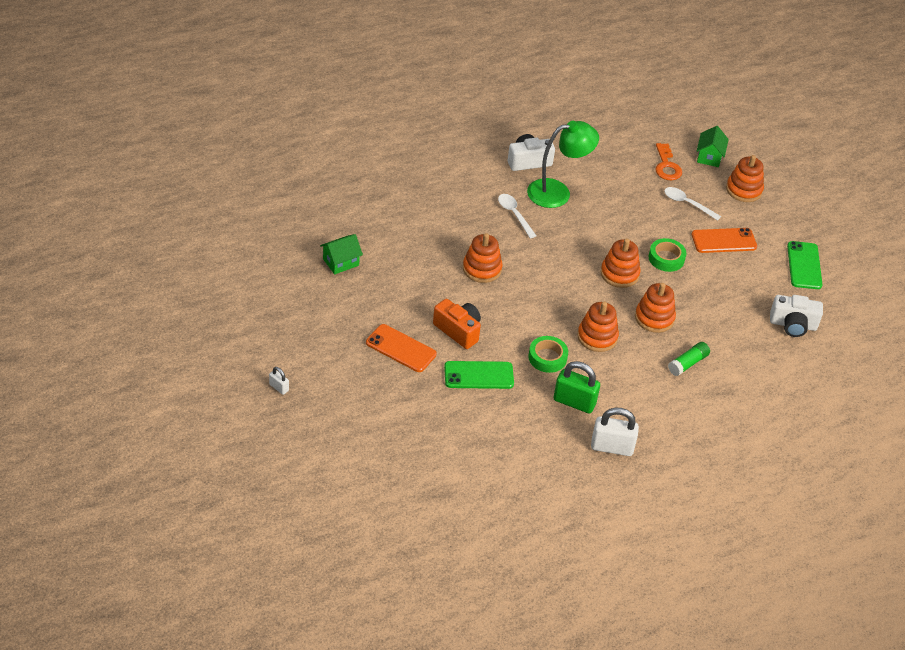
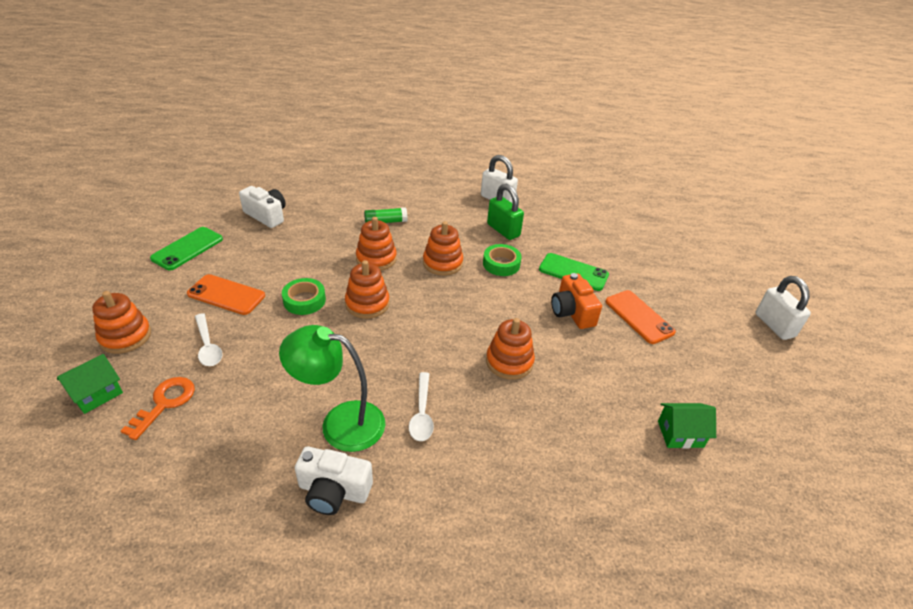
camera: 150 degrees left, 5 degrees down
(279, 387) = (774, 325): white padlock -> white padlock, size x2.01

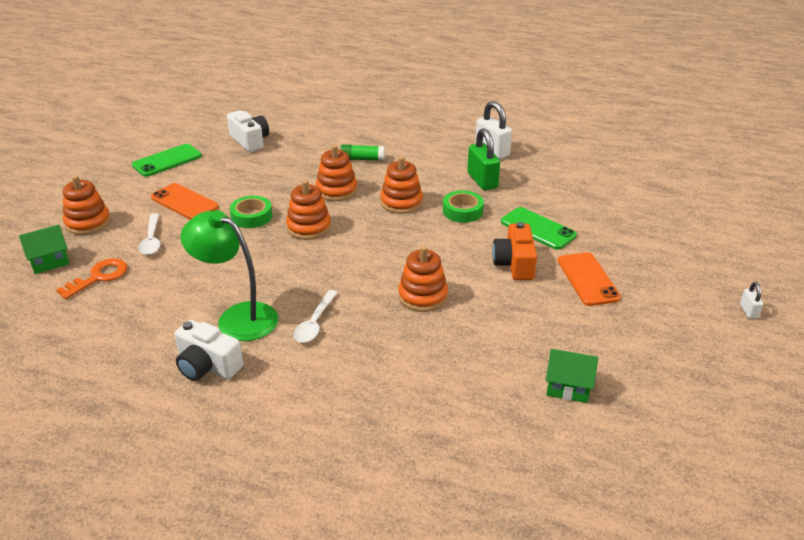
camera: 20 degrees right, 5 degrees down
(774, 325) = (748, 311): white padlock -> white padlock, size x0.50

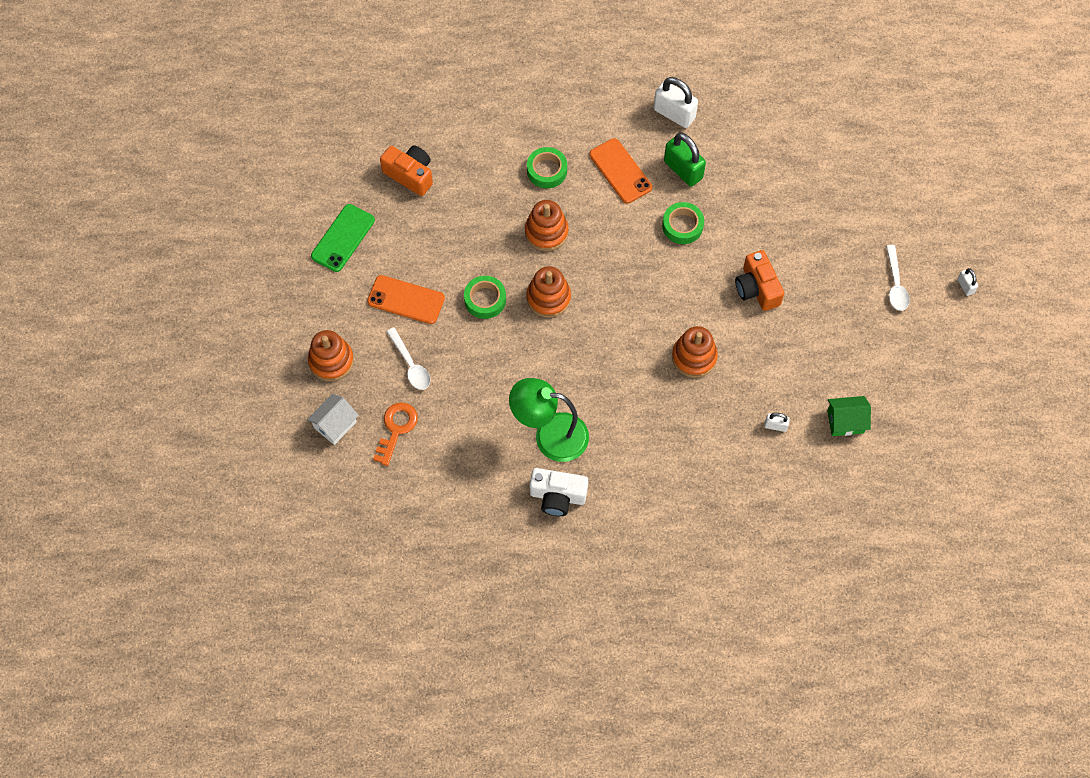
camera: 20 degrees left, 30 degrees up
(49, 261) = (335, 425): green house -> white house
(250, 141) = (410, 175): white camera -> orange camera
(314, 323) = (618, 420): white spoon -> white spoon (895, 284)
(362, 159) = (547, 170): green glue stick -> green tape
(401, 202) = (618, 231): orange stacking toy -> none
(483, 370) = (775, 426): none -> white padlock
(538, 229) = (761, 230): green phone -> none
(588, 279) = (826, 288): orange phone -> orange phone (620, 171)

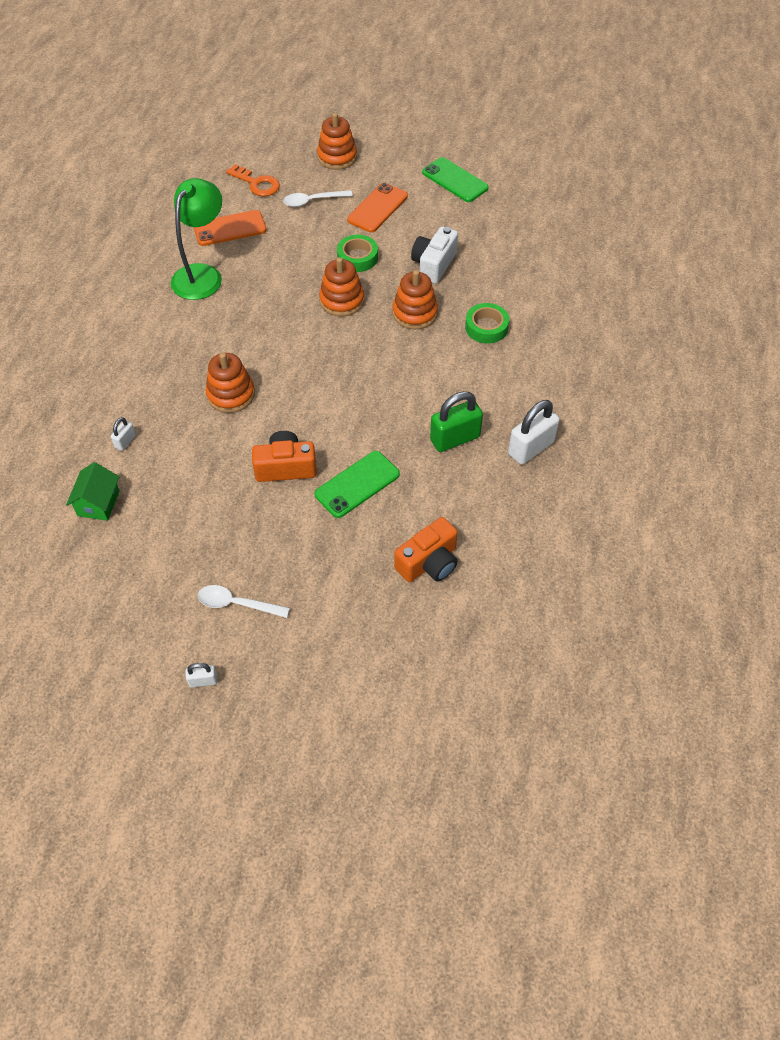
camera: 105 degrees right, 10 degrees down
(335, 425) = (278, 151): white house -> none
(410, 175) = (509, 231): orange camera -> orange camera (429, 562)
(557, 496) = (143, 268): white camera -> white camera (433, 265)
(620, 171) = (469, 385): orange phone -> orange phone (230, 228)
(682, 226) = (385, 421): green tape -> none
(755, 230) = (357, 484): none -> green phone

